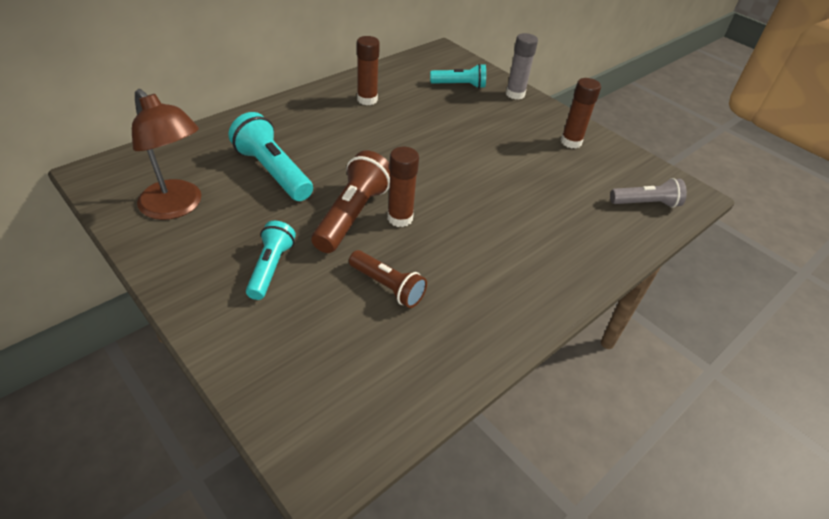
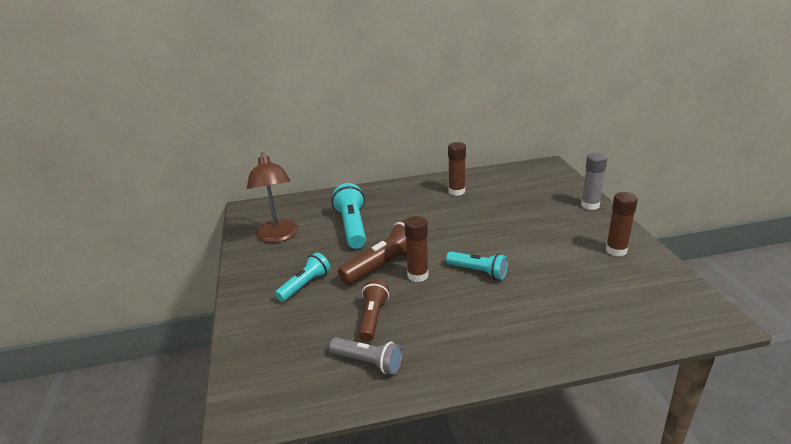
camera: 35 degrees right, 15 degrees down
(388, 286) = (372, 318): brown flashlight -> brown flashlight turned 150 degrees counterclockwise
(459, 85) = (543, 192): turquoise flashlight -> turquoise flashlight (478, 271)
(646, 203) = (656, 315): grey flashlight -> grey flashlight (368, 362)

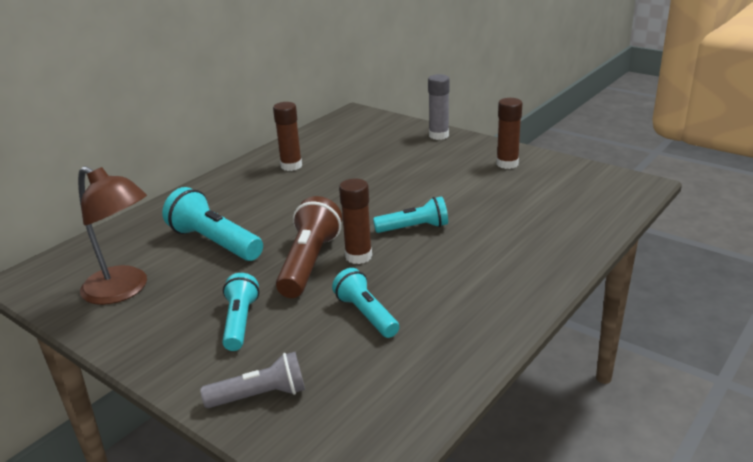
camera: 40 degrees left, 0 degrees up
(368, 362) = (418, 353): grey flashlight -> grey flashlight (260, 395)
(372, 318) = (366, 314): brown flashlight -> turquoise flashlight

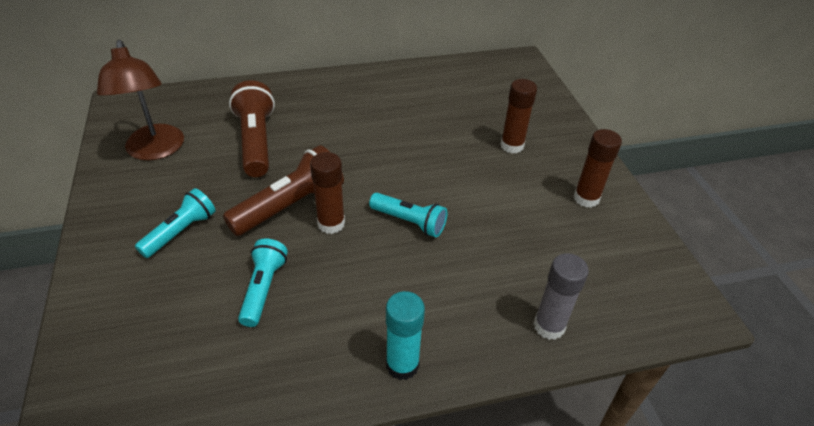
camera: 35 degrees right, 15 degrees up
(214, 242) = (256, 141): turquoise flashlight -> brown flashlight
(260, 395) = (111, 311): grey flashlight -> none
(291, 166) = (399, 94): brown glue stick -> brown glue stick (512, 146)
(438, 135) = (563, 126): grey glue stick -> grey glue stick (549, 326)
(523, 295) = (402, 365): none -> turquoise glue stick

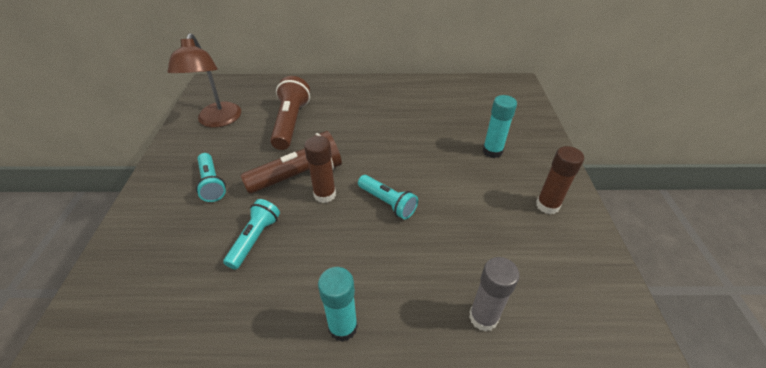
camera: 15 degrees right, 0 degrees up
(181, 231) = (212, 183): turquoise flashlight -> turquoise flashlight turned 105 degrees clockwise
(512, 146) = (492, 151): brown glue stick -> turquoise glue stick

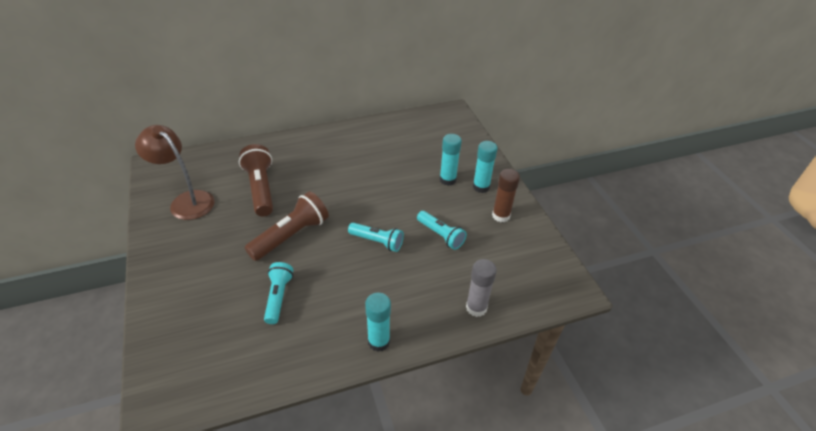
camera: 20 degrees left, 0 degrees up
(212, 183) = (214, 260): turquoise flashlight -> turquoise flashlight (441, 235)
(218, 121) = (186, 201): brown lamp -> brown lamp turned 150 degrees clockwise
(324, 194) = (321, 247): brown glue stick -> none
(530, 167) = (481, 187): none -> turquoise glue stick

